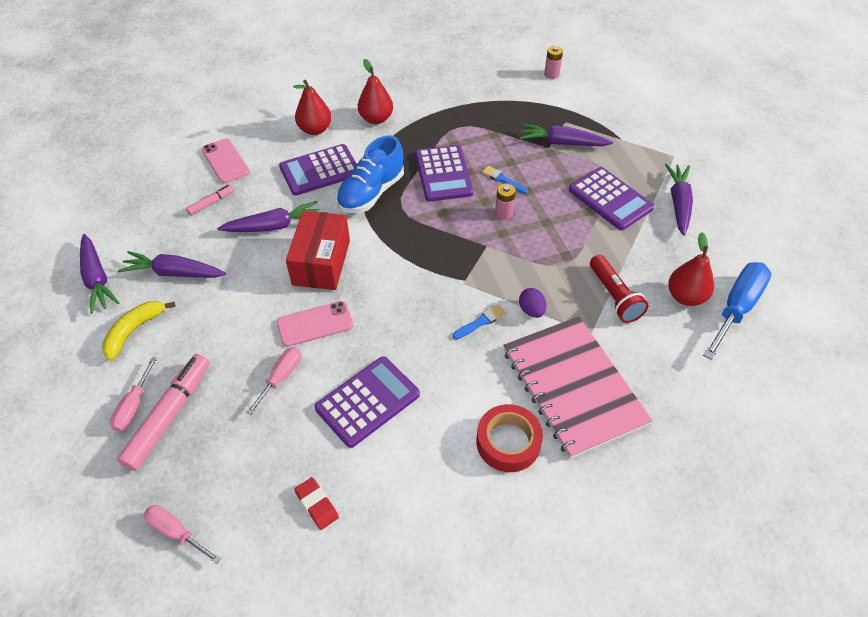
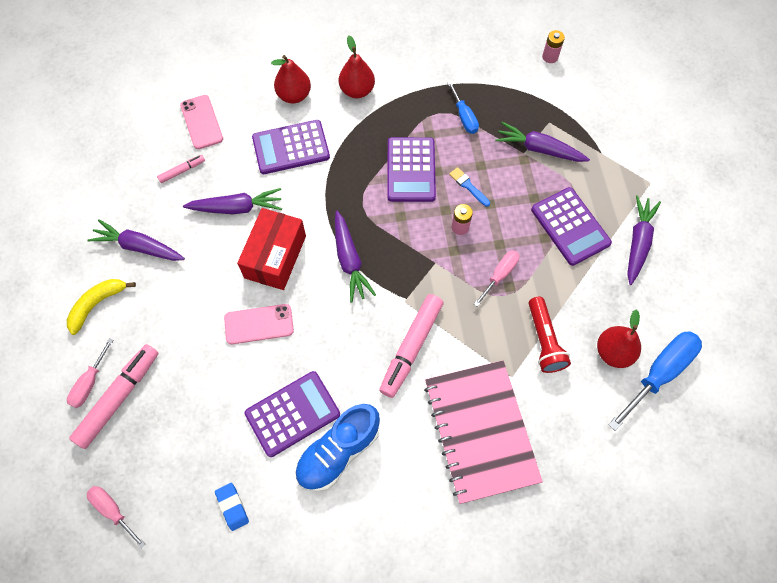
camera: 10 degrees right, 15 degrees up
(97, 279) = (69, 242): purple carrot -> purple carrot (349, 260)
(281, 377) = (220, 375): pink screwdriver -> pink screwdriver (500, 275)
(317, 505) = (232, 507): red eraser -> blue eraser
(371, 193) = (336, 182): blue shoe -> blue shoe (338, 452)
(481, 322) = (411, 347): blue brush -> pink marker
(484, 127) = (464, 117): none -> blue screwdriver
(508, 442) = (409, 477): red tape -> none
(531, 310) = (461, 343): purple egg -> none

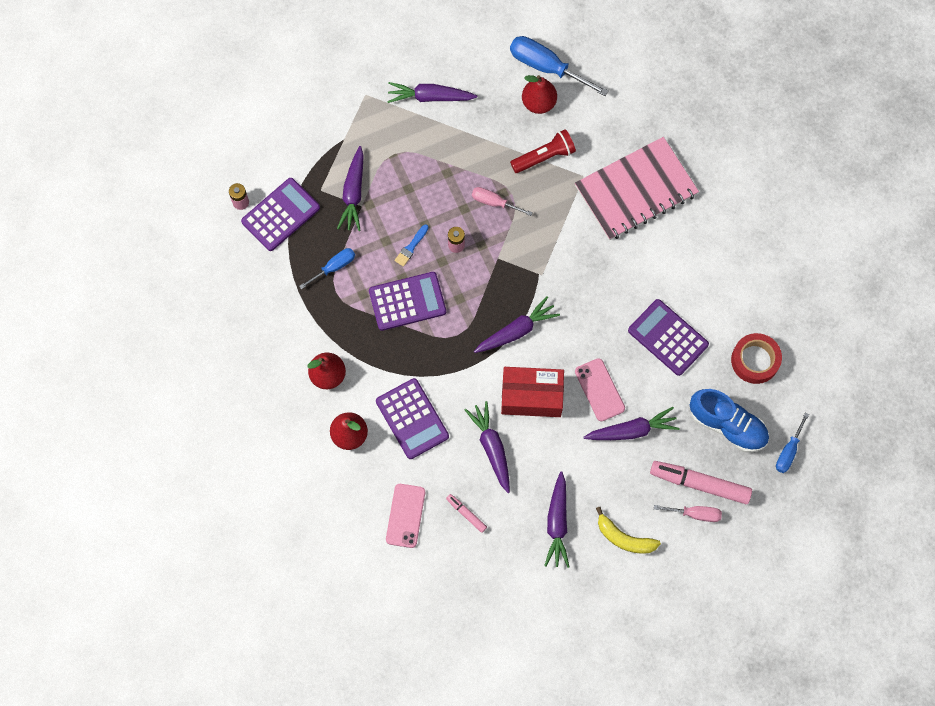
camera: 105 degrees left, 5 degrees up
(113, 510) = (788, 451): pink screwdriver -> blue screwdriver
(202, 122) = (405, 515): pink phone -> pink phone turned 45 degrees counterclockwise
(203, 344) = (632, 430): none -> purple carrot
(232, 507) = (755, 360): blue eraser -> red tape
(338, 452) = (687, 293): blue shoe -> blue shoe (727, 425)
(411, 347) = (582, 259): pink marker -> none
(570, 226) = (429, 154): purple calculator -> purple calculator (281, 215)

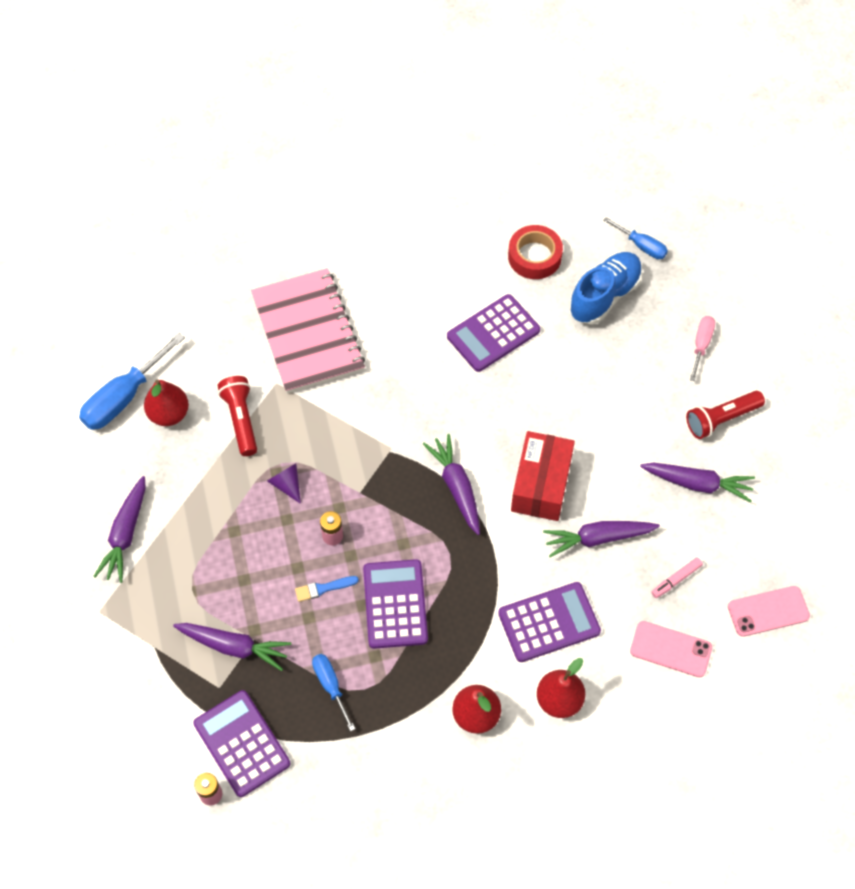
camera: 80 degrees left, 10 degrees down
(411, 247) = (323, 588): blue brush -> blue brush turned 120 degrees clockwise
(494, 202) = (286, 484): pink screwdriver -> purple cone
(599, 390) = (544, 412): pink phone -> pink phone (768, 611)
(624, 537) = (721, 419): yellow banana -> red flashlight
(632, 430) = (597, 389): purple carrot -> none
(699, 484) = (667, 334): pink marker -> none

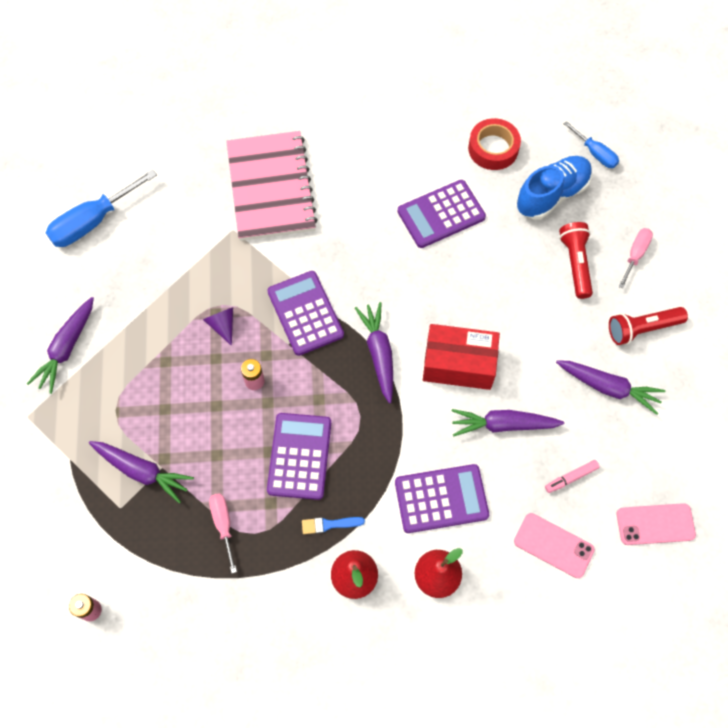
camera: 10 degrees right, 5 degrees up
(169, 414) = (130, 243): red pear -> none
(241, 420) = (194, 258): red flashlight -> red flashlight (575, 264)
(242, 743) = (129, 566): purple calculator -> purple calculator (305, 313)
(323, 588) = (236, 430): blue brush -> blue brush (329, 524)
(330, 686) = (223, 524): blue screwdriver -> pink screwdriver
(541, 485) = (458, 364): red box -> red box turned 75 degrees clockwise

